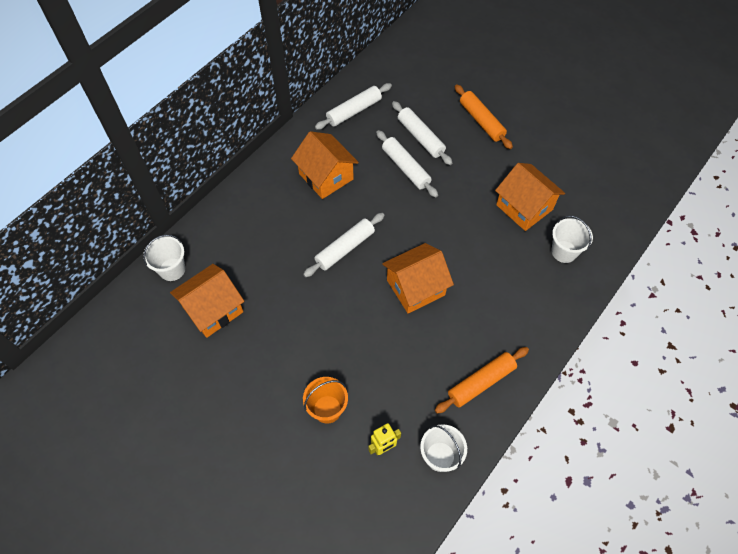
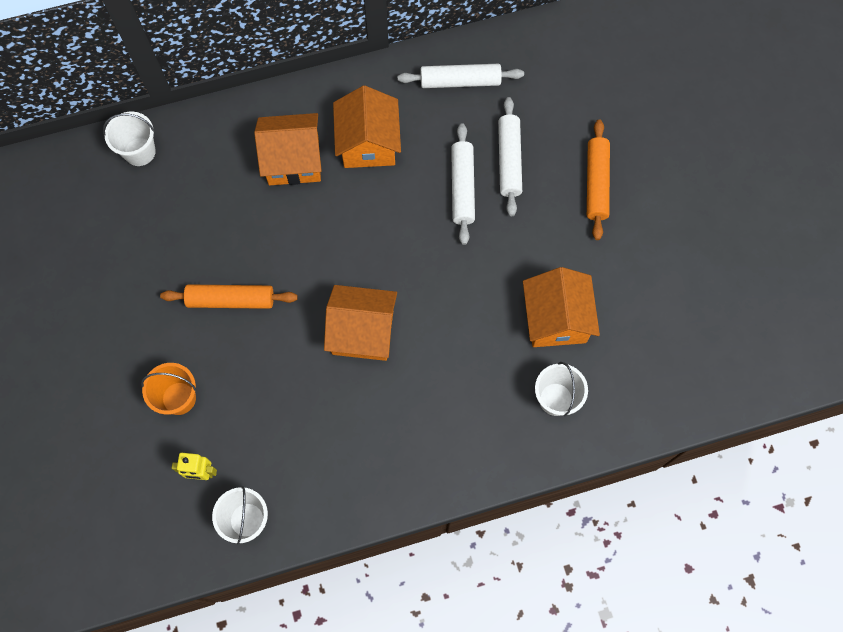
camera: 35 degrees right, 10 degrees up
(213, 309) = (148, 221): orange house -> orange house (293, 160)
(345, 248) = (324, 240): white rolling pin -> none
(481, 382) = (347, 477): orange rolling pin -> orange rolling pin (231, 300)

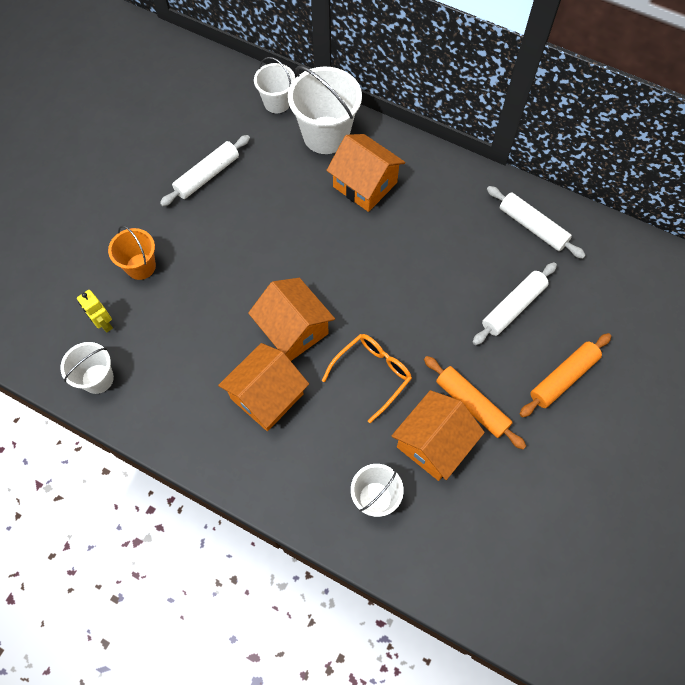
camera: 45 degrees right, 5 degrees down
(214, 145) = (326, 135): none -> white bucket
(231, 300) = (234, 236): orange rolling pin -> orange rolling pin (471, 405)
(368, 143) = (425, 214): orange house -> orange house (267, 396)
(459, 310) = (372, 374): none -> orange glasses
(462, 187) = (460, 296): white rolling pin -> white rolling pin (207, 175)

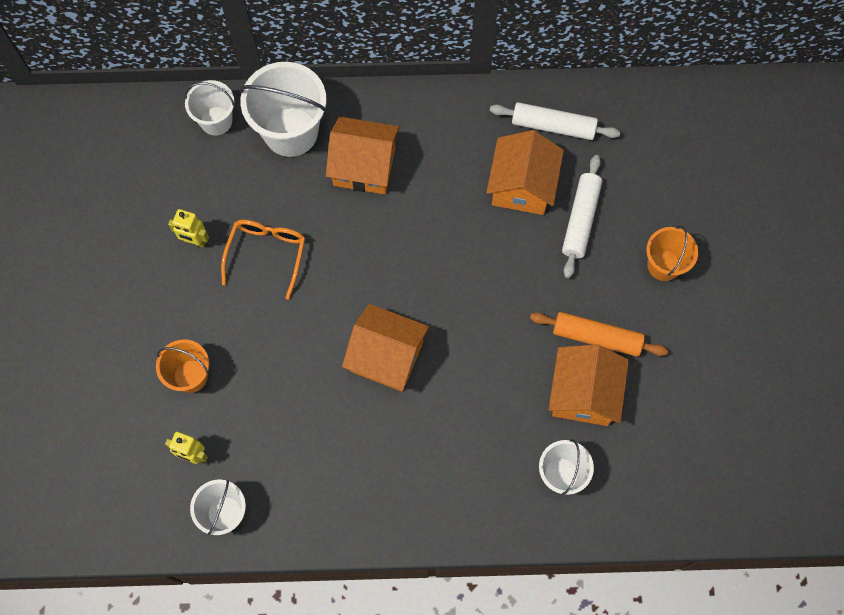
camera: 30 degrees left, 5 degrees up
(207, 175) = (195, 241): white rolling pin -> yellow robot
(267, 396) = (402, 436): orange house -> orange house (522, 186)
(372, 374) = (489, 359): orange glasses -> orange glasses (266, 254)
(563, 378) = (663, 265): orange rolling pin -> orange bucket

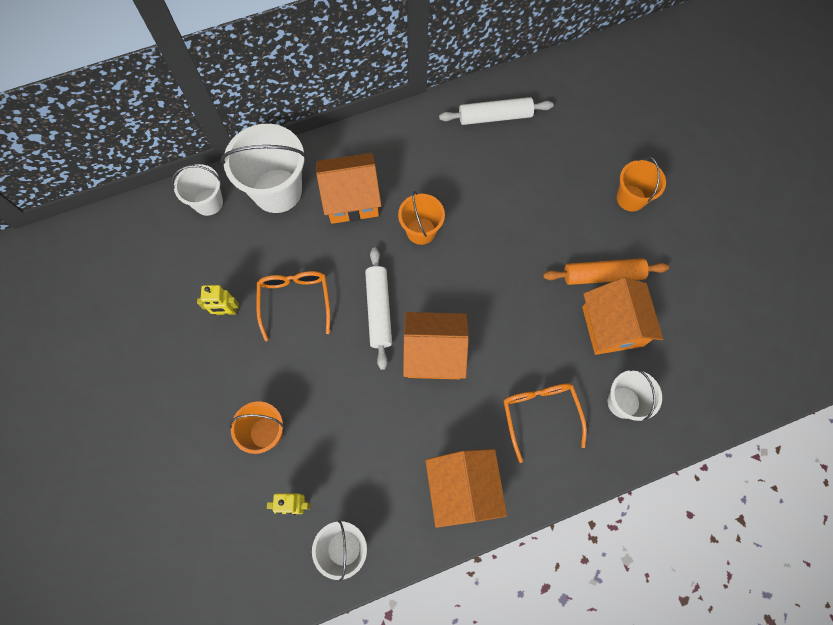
camera: 20 degrees left, 0 degrees up
(423, 225) = (421, 231): none -> orange bucket
(470, 456) = (540, 414): none -> orange glasses
(522, 186) = (490, 172): orange house -> orange house (463, 489)
(581, 220) = (549, 184): white rolling pin -> white rolling pin (379, 310)

